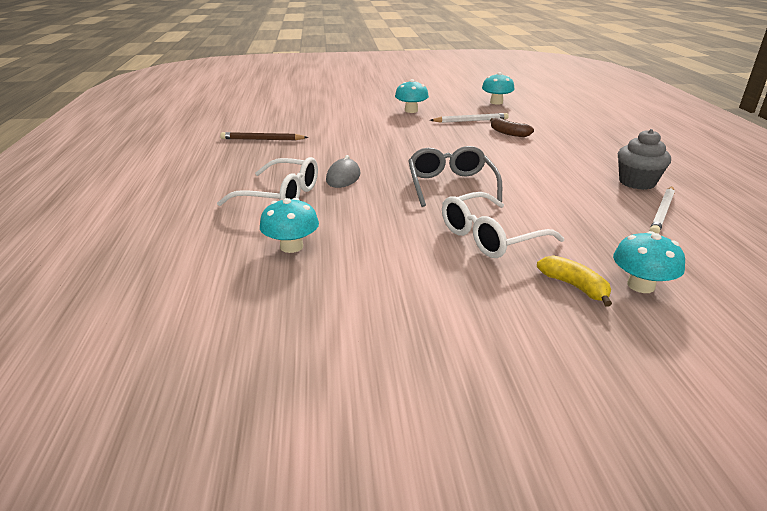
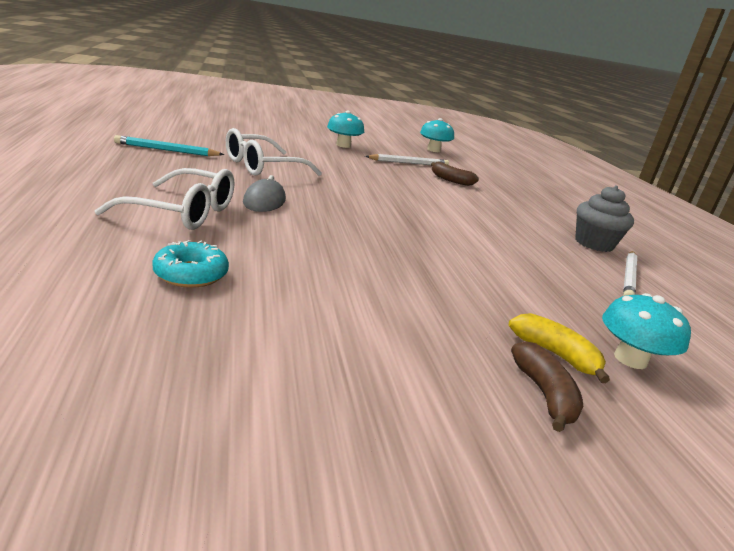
camera: 10 degrees left, 5 degrees down
(262, 139) = (167, 150): brown pencil -> turquoise pencil
(291, 246) = (191, 274): turquoise mushroom -> turquoise donut
(451, 185) = (393, 224): grey glasses -> none
(490, 237) = (445, 286): white glasses -> white glasses (262, 166)
(558, 317) = (544, 394): none -> brown banana

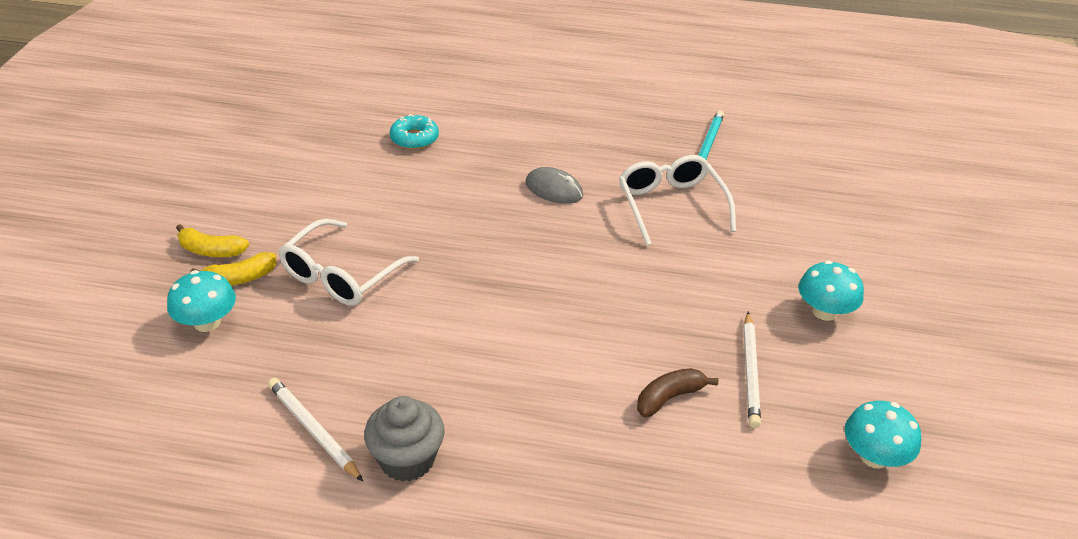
camera: 115 degrees right, 15 degrees up
(183, 212) = (524, 143): white glasses -> white glasses (341, 275)
(544, 394) = (211, 250): brown banana -> yellow banana

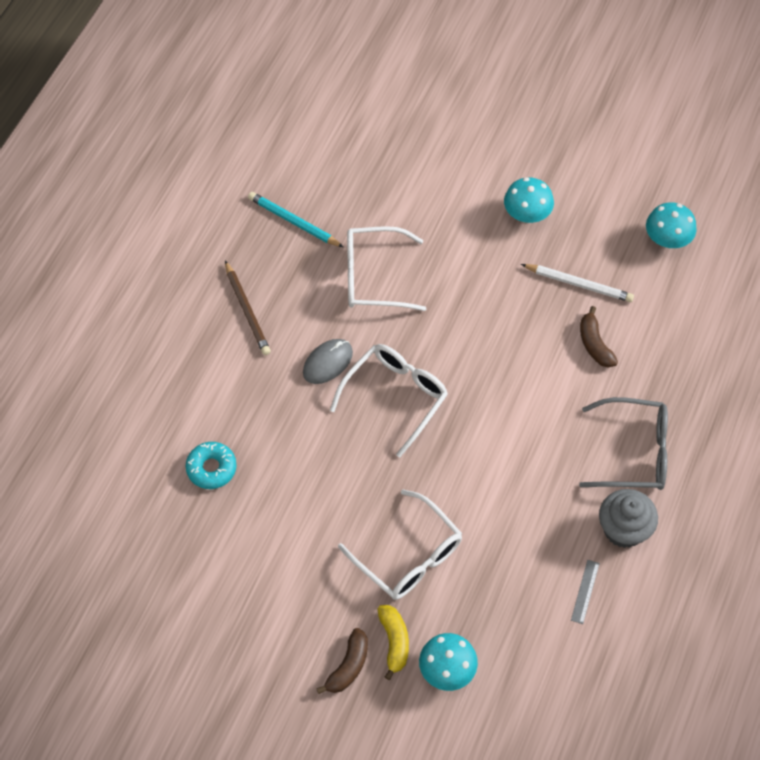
camera: 75 degrees left, 20 degrees up
(211, 250) = (348, 666): yellow banana -> brown banana
(313, 430) = (585, 591): white pencil -> grey ruler
(523, 457) = (634, 452): none -> grey glasses
(531, 240) = (395, 397): none -> white glasses
(591, 133) = (247, 310): none -> brown pencil

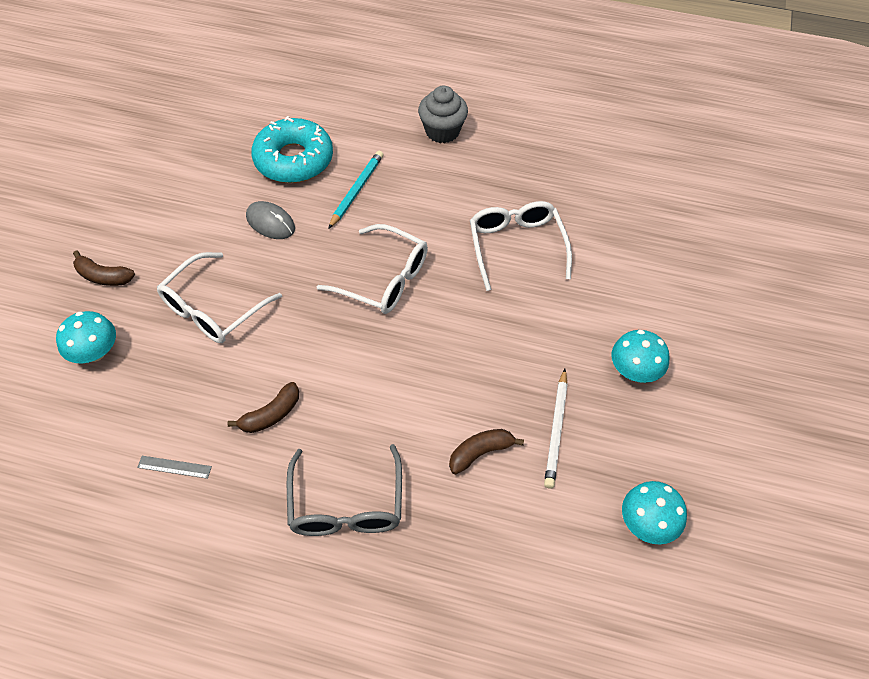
camera: 80 degrees right, 5 degrees down
(211, 468) = (293, 159): turquoise donut -> turquoise donut, size x1.80
(247, 310) = (456, 161): brown pencil -> none
(293, 222) = (562, 179): turquoise pencil -> turquoise pencil (356, 190)
(328, 363) = (412, 223): grey mouse -> grey mouse (270, 223)
(394, 642) = (125, 307): yellow banana -> none
(539, 507) = (271, 414): none -> brown banana
(623, 529) = (249, 500): grey cupcake -> grey cupcake (442, 131)

